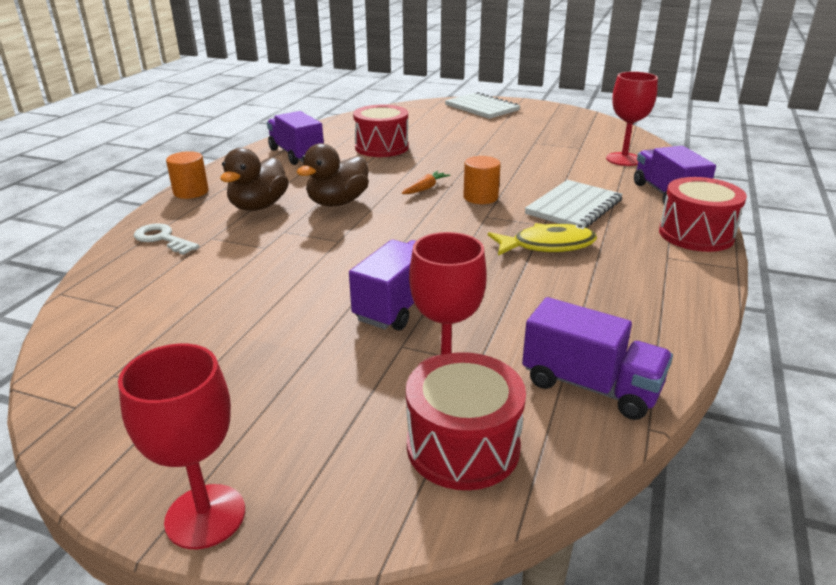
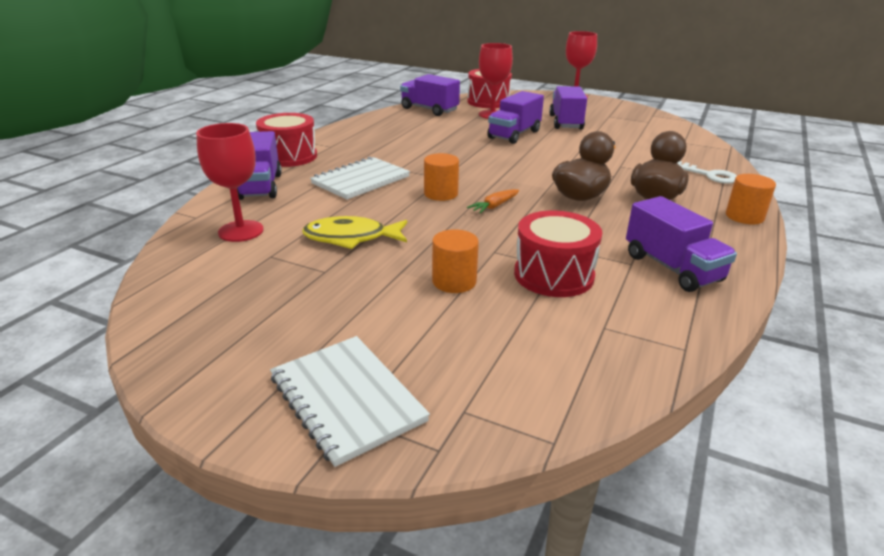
camera: 175 degrees left, 0 degrees up
(294, 354) = (565, 122): none -> purple truck
(447, 141) = (454, 281): none -> orange cylinder
(547, 246) = (407, 156): yellow fish -> yellow fish (351, 238)

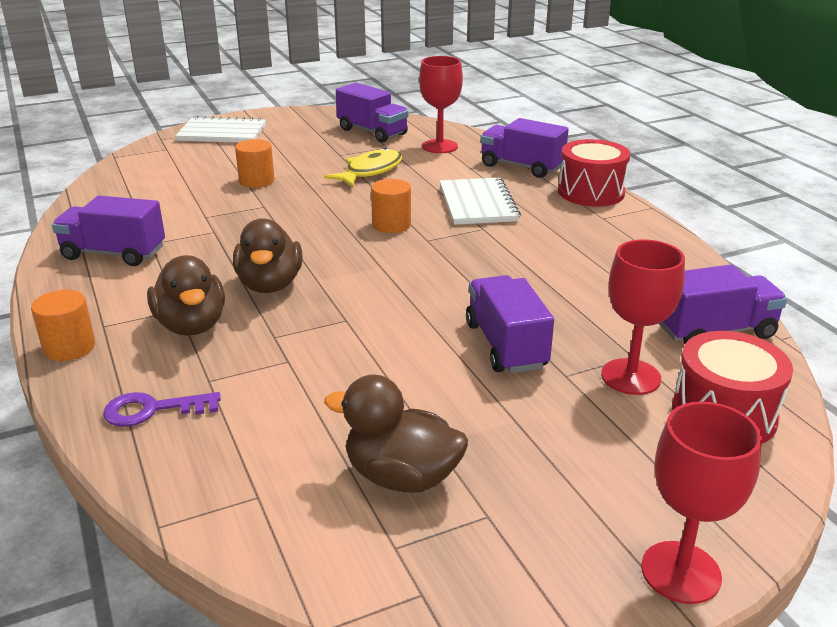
camera: 130 degrees right, 0 degrees up
(494, 206) = (327, 236): orange carrot -> none
(553, 275) = (199, 210): red drum -> none
(565, 122) = (507, 430): purple truck -> purple truck (372, 132)
(623, 128) = (401, 477): none -> brown duck
(709, 175) = (153, 410): white key -> purple key

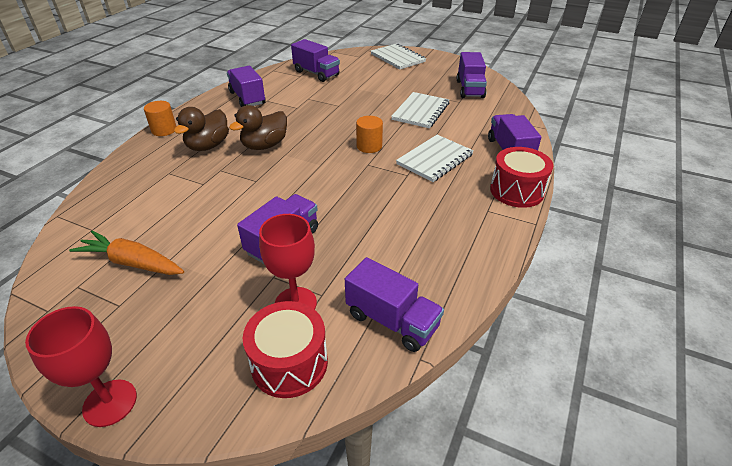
camera: 50 degrees right, 10 degrees up
(150, 188) = (316, 73): none -> purple truck
(153, 410) = (135, 172): purple key -> none
(256, 181) = (361, 91): orange cylinder -> none
(370, 171) = (420, 111): yellow fish -> white notebook
(401, 477) = (132, 263): brown duck -> orange carrot
(440, 146) = (488, 115): red goblet -> none

